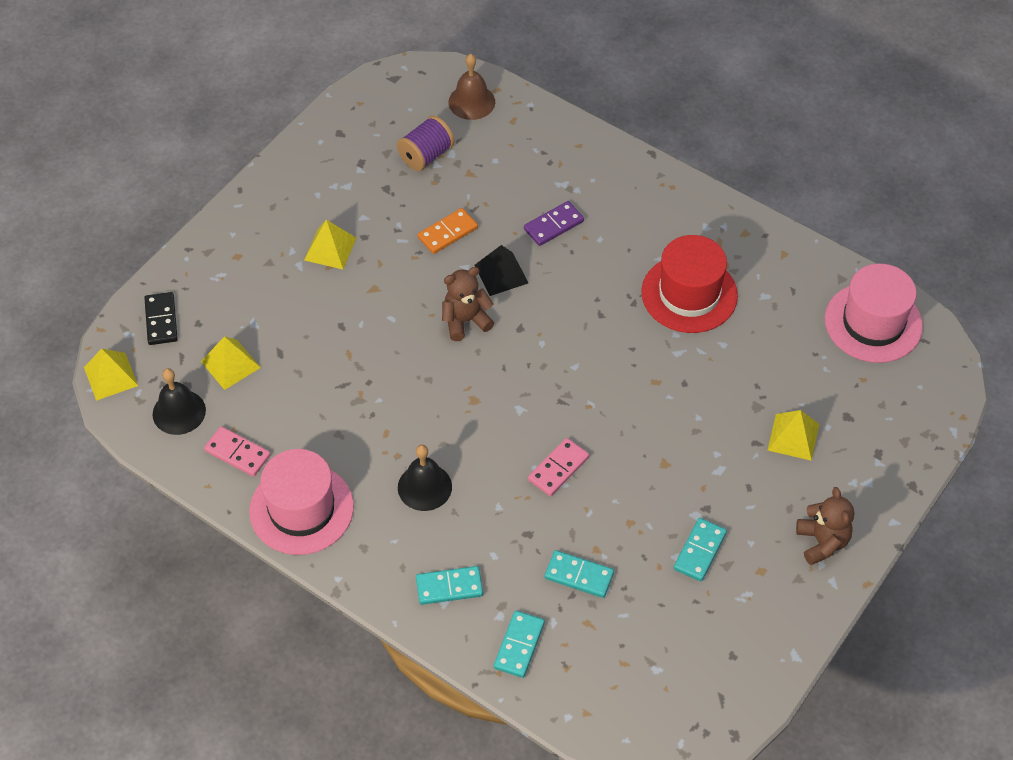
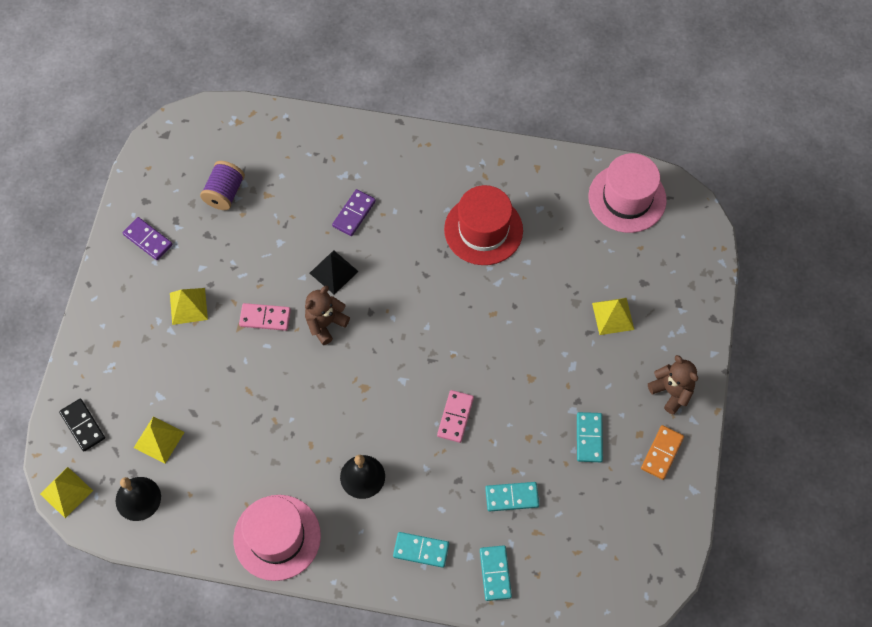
camera: 25 degrees left, 10 degrees up
(237, 453) = (203, 513): pink domino -> pink domino (265, 318)
(322, 170) = (148, 239): none -> purple domino
(448, 233) = (275, 254): orange domino -> orange domino (662, 453)
(449, 587) = (421, 550): turquoise domino -> turquoise domino turned 45 degrees clockwise
(471, 102) = (238, 131): brown bell -> none

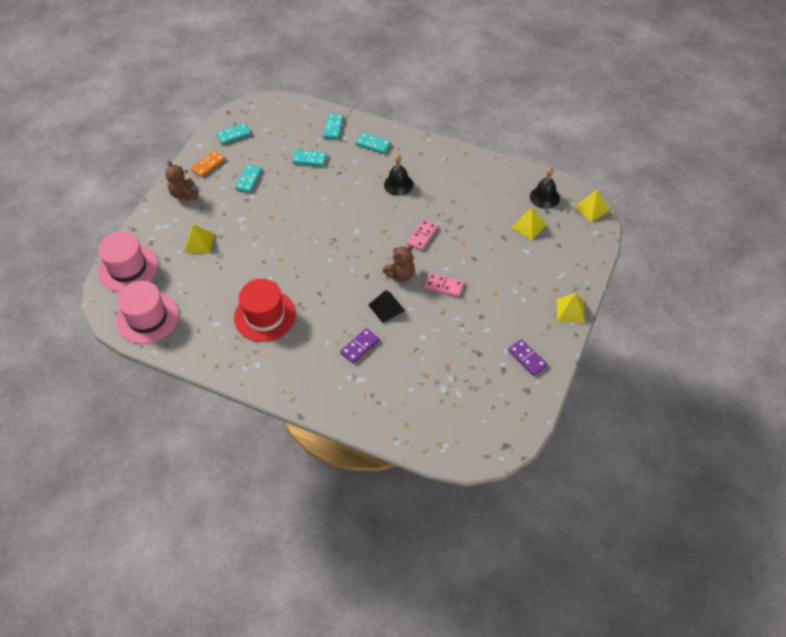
camera: 165 degrees left, 10 degrees down
(83, 425) = (580, 243): black domino -> none
(188, 306) = (499, 304): yellow pyramid -> yellow pyramid (570, 310)
(224, 193) = (460, 383): purple spool -> none
(277, 537) = (458, 164): pink hat -> pink hat (128, 268)
(455, 417) = (329, 205): pink domino -> pink domino (422, 236)
(649, 522) = (234, 135): none -> turquoise domino

